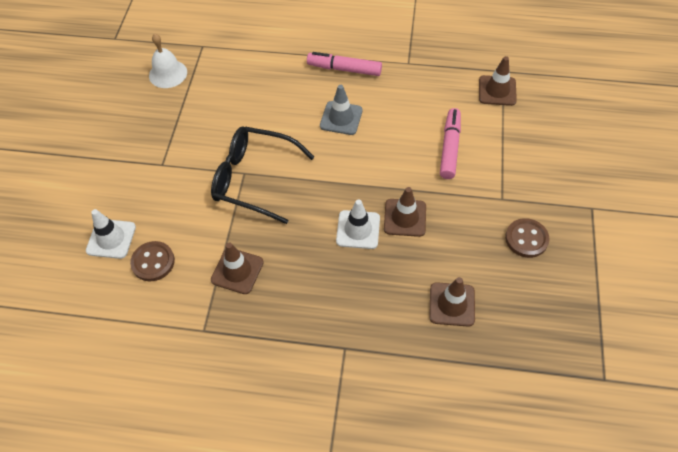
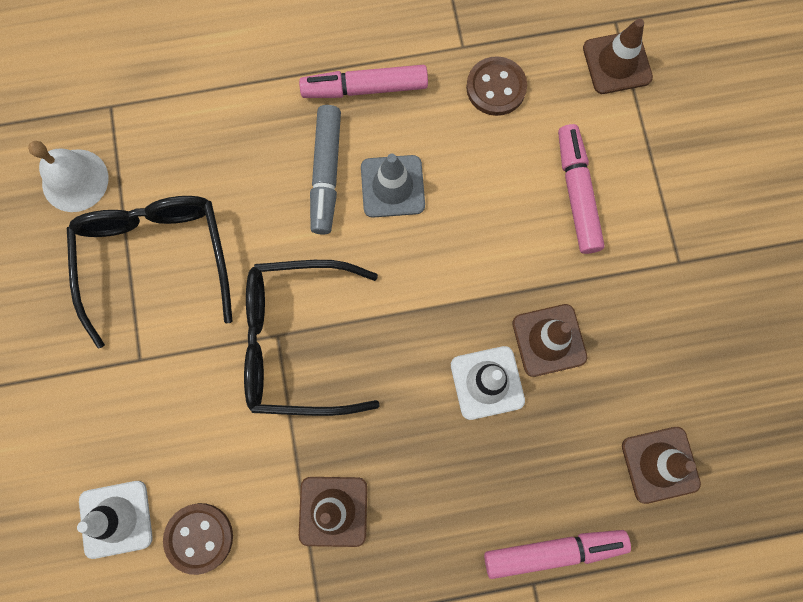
camera: 20 degrees left, 20 degrees up
(193, 120) = (156, 261): none -> black glasses
(306, 103) = (326, 173): none -> grey marker
(364, 333) = (553, 551): none -> pink marker
(526, 239) = (733, 322): brown button -> brown button (496, 87)

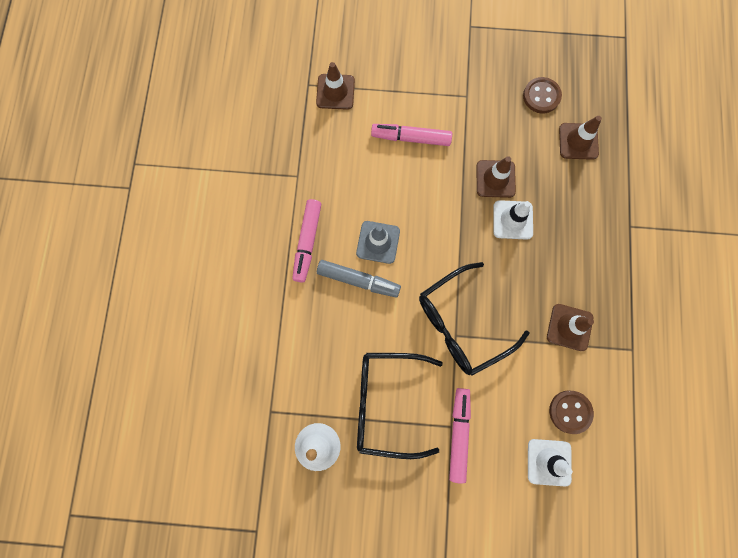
camera: 75 degrees left, 0 degrees up
(299, 341) = (463, 323): black glasses -> black glasses turned 45 degrees clockwise
(496, 87) = (330, 164): brown button -> brown button (541, 96)
(553, 551) = (614, 211): pink marker -> pink marker (458, 434)

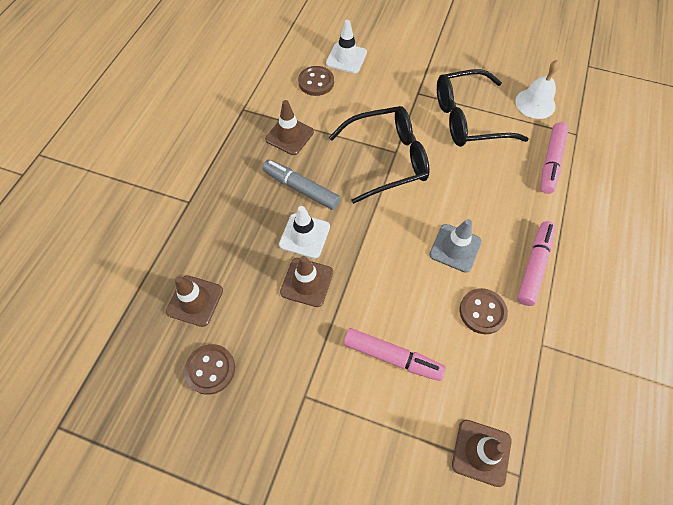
camera: 165 degrees left, 15 degrees down
(347, 190) = (482, 312): none -> brown button
(358, 280) = (482, 217): grey marker -> grey marker (301, 189)
(388, 402) = (469, 118): black glasses -> black glasses turned 150 degrees clockwise
(458, 434) = (413, 87): pink marker -> pink marker (551, 162)

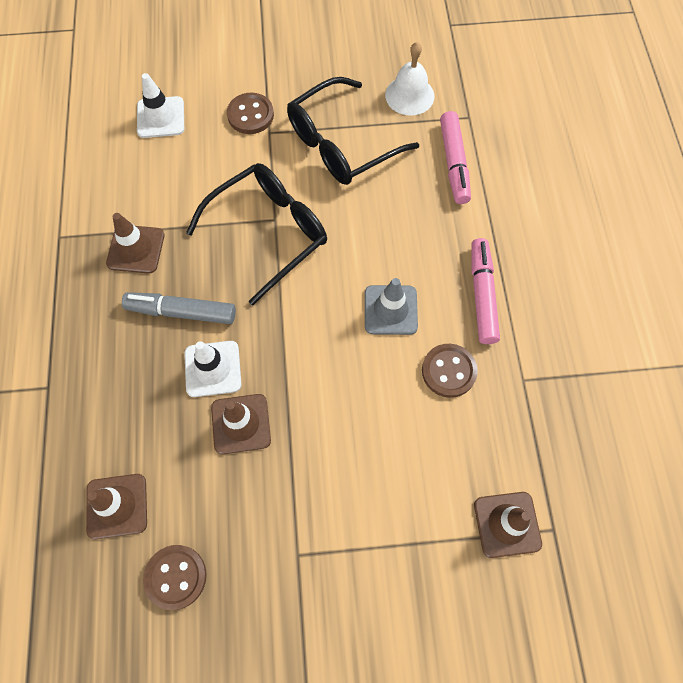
camera: 25 degrees left, 5 degrees up
(316, 82) = (137, 165): brown button -> brown button (250, 115)
(391, 356) = (373, 466): pink marker -> none

